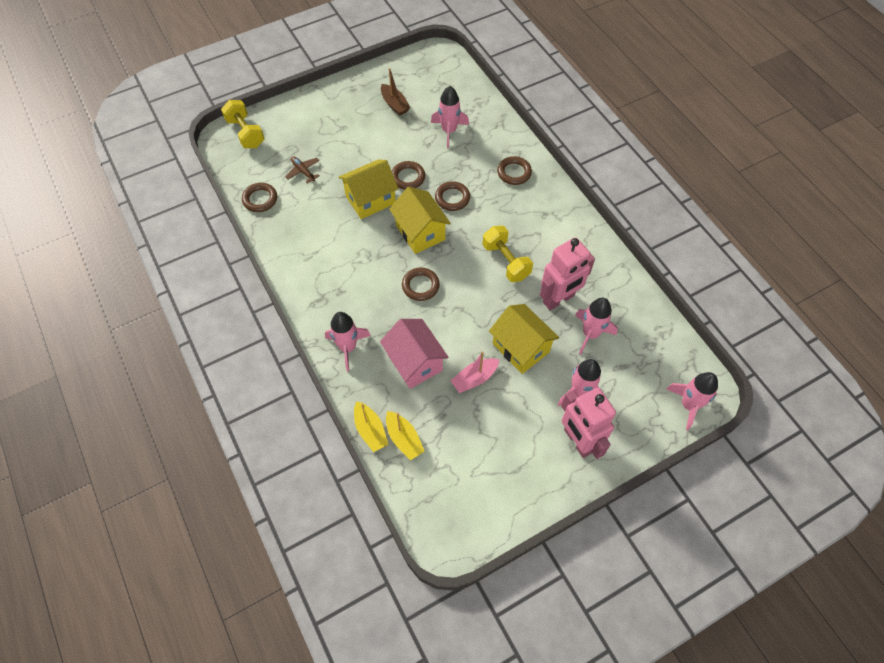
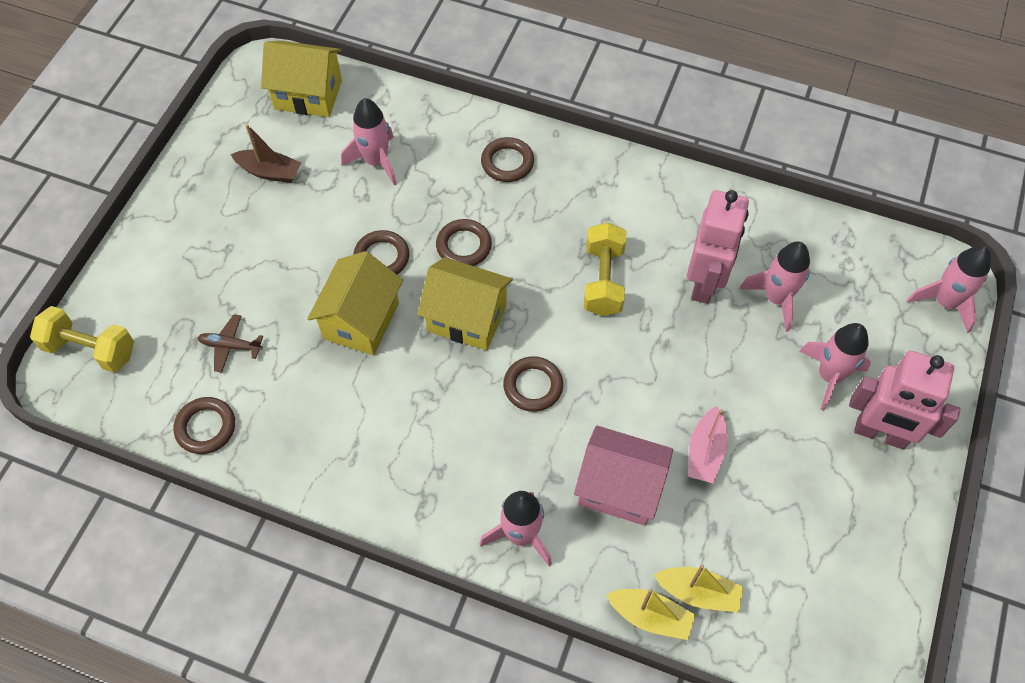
camera: 40 degrees left, 0 degrees up
(506, 261) = (603, 280): yellow dumbbell -> yellow dumbbell turned 75 degrees clockwise
(521, 348) = (719, 373): yellow house -> yellow house (308, 94)

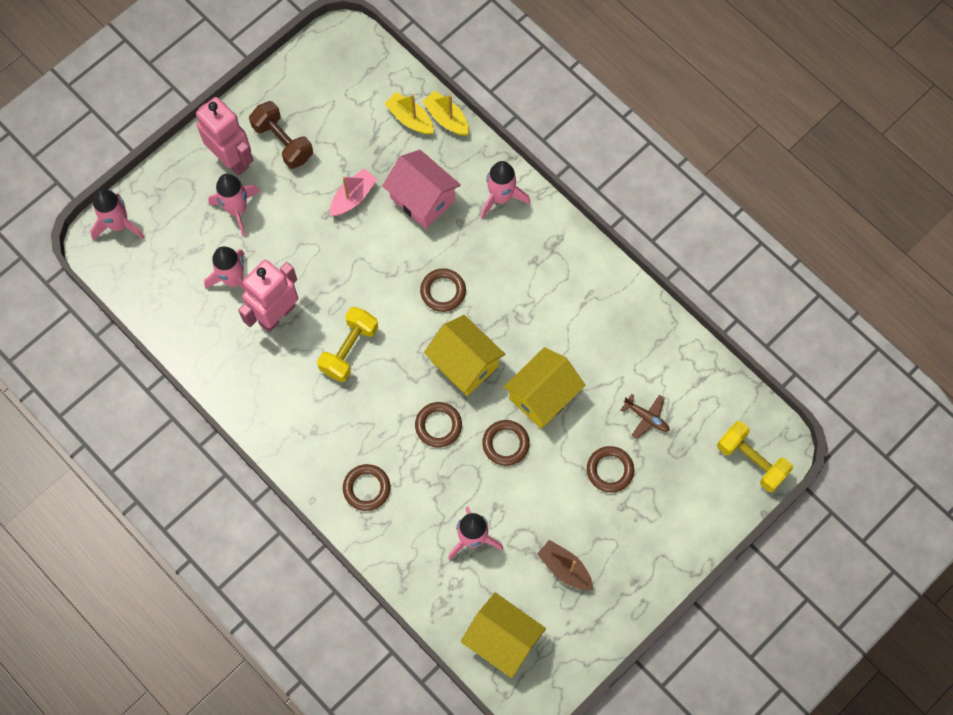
camera: 155 degrees left, 10 degrees up
(206, 427) = (683, 360): brown ring -> brown ring (610, 470)
(836, 484) = (283, 142): none -> brown dumbbell

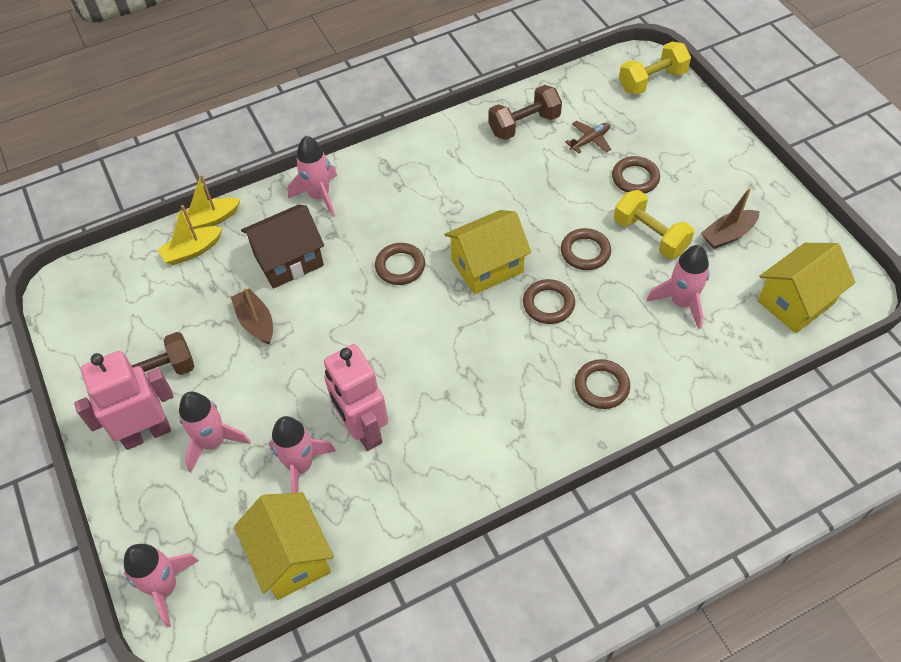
camera: 70 degrees left, 15 degrees down
(349, 349) = (433, 366): yellow dumbbell -> yellow dumbbell (650, 236)
(353, 197) = (256, 322): pink boat -> brown boat
(422, 199) = (289, 260): pink house -> brown house
(542, 396) = (543, 211): yellow house -> yellow house (291, 557)
(647, 351) = (524, 125): none -> brown dumbbell

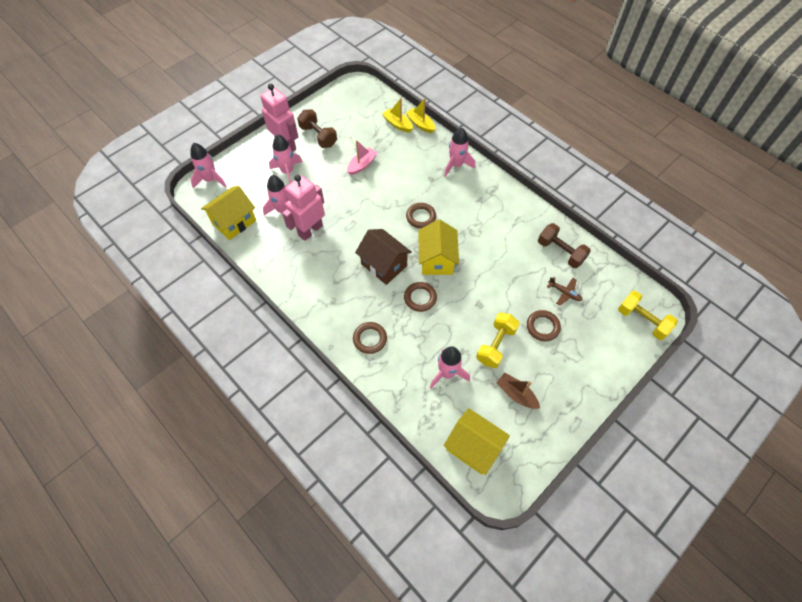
camera: 70 degrees right, 5 degrees up
(256, 322) = (362, 165): brown boat -> pink boat
(289, 260) = (406, 166): brown house -> brown house (384, 265)
(487, 266) = (436, 259): yellow house -> yellow house turned 45 degrees clockwise
(585, 252) = (467, 309): brown ring -> none

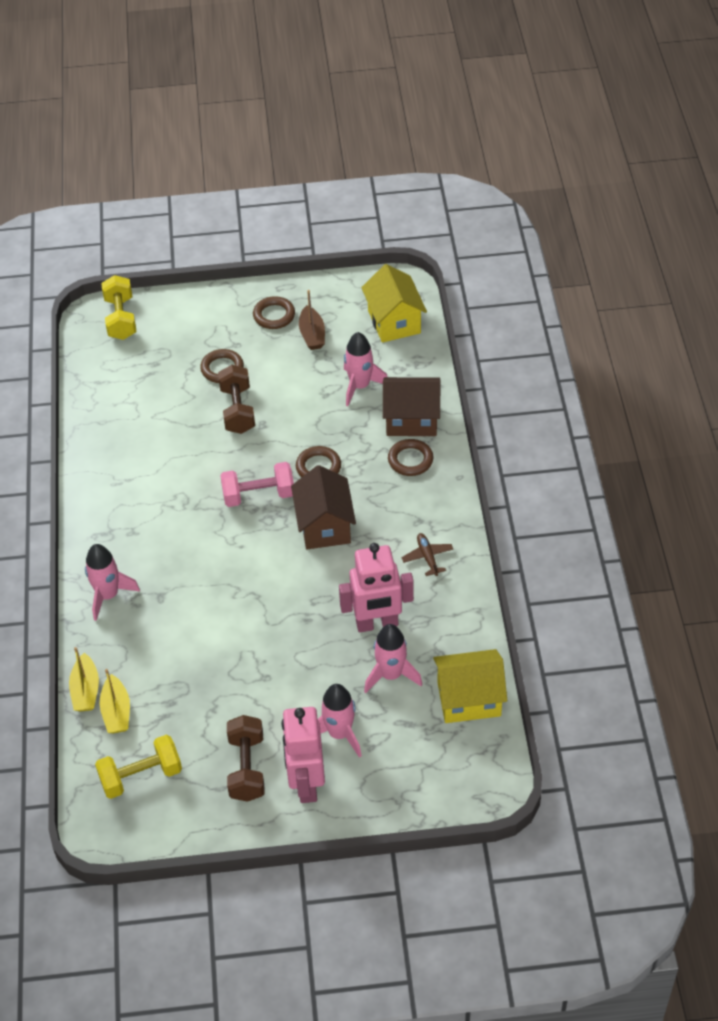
camera: 140 degrees left, 10 degrees down
(211, 180) = (459, 792): pink rocket -> none
(362, 165) = (229, 676): pink boat -> none
(392, 369) = (411, 420): none -> brown house
(421, 217) = (225, 555): brown ring -> brown ring (274, 315)
(436, 259) = (258, 495): yellow house -> pink dumbbell
(495, 345) = (287, 381): yellow dumbbell -> yellow dumbbell (141, 776)
(560, 252) = (116, 421): brown dumbbell -> brown dumbbell (238, 410)
(564, 293) = (162, 383): brown plane -> brown plane (427, 557)

